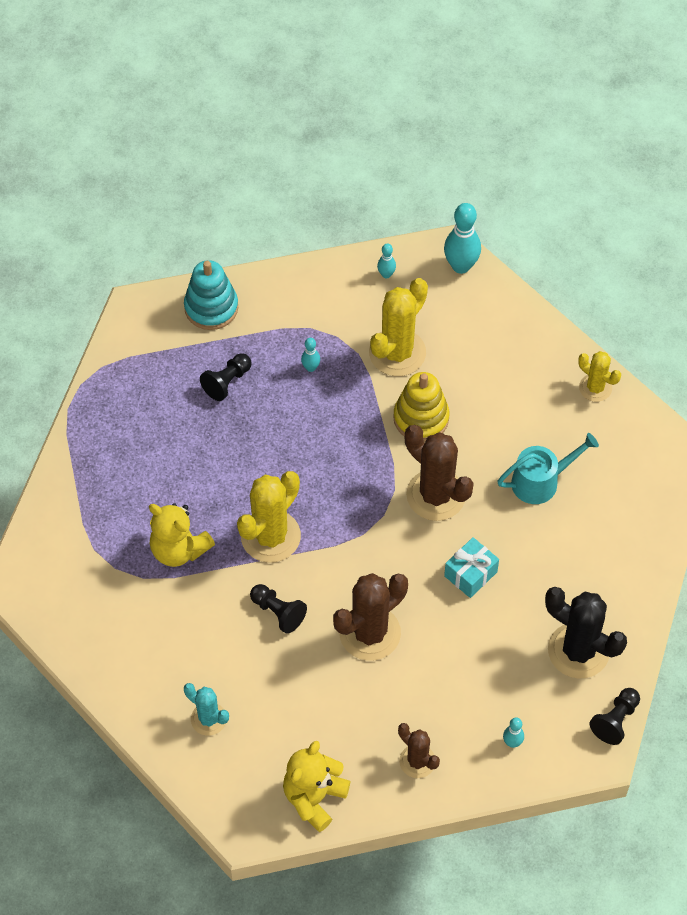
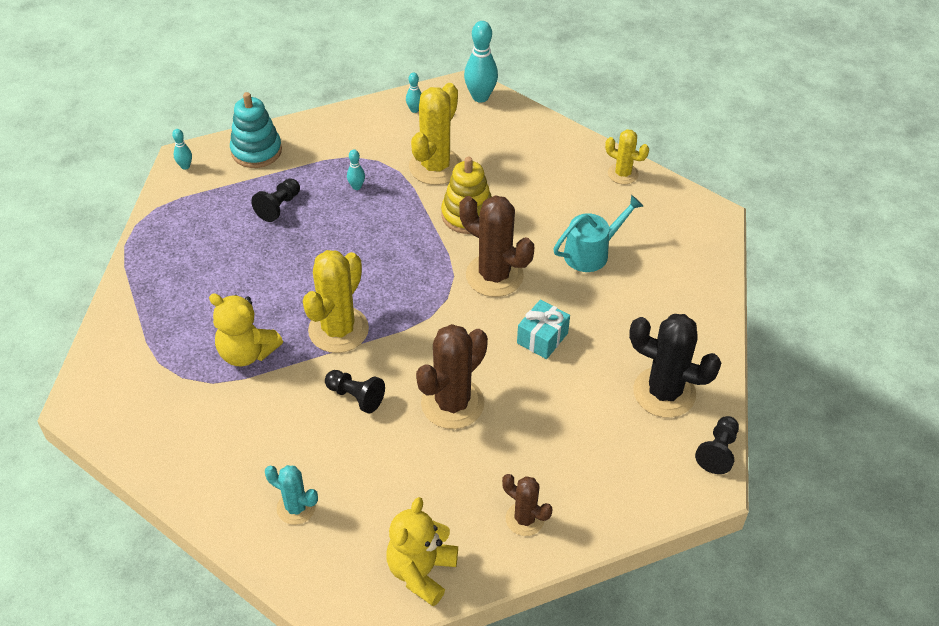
camera: 10 degrees left, 10 degrees down
(512, 742) = (619, 487): turquoise bowling pin -> turquoise bowling pin (185, 166)

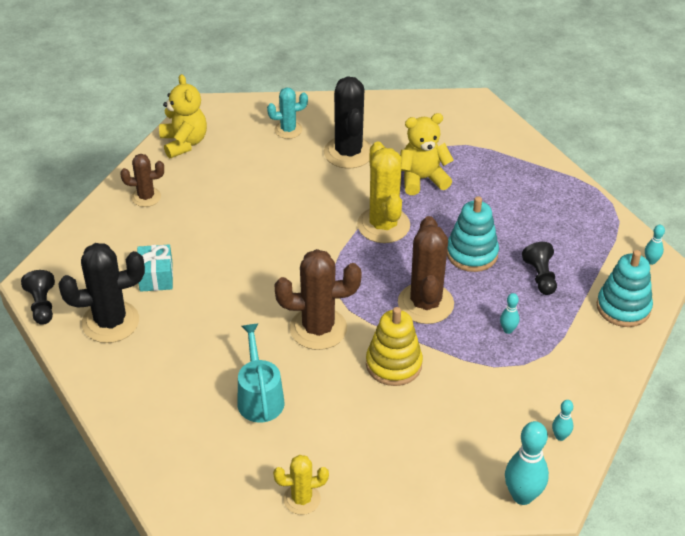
camera: 140 degrees right, 5 degrees down
(273, 432) = (348, 153): none -> black cactus
(302, 257) = (472, 254): none -> turquoise stacking toy
(355, 396) = (322, 197): black pawn -> none
(435, 167) = (471, 391): yellow cactus -> none
(452, 403) = (255, 229): brown cactus -> brown cactus (425, 303)
(542, 338) = (235, 305): turquoise gift -> turquoise gift (156, 277)
(591, 253) = (259, 397): turquoise watering can -> turquoise watering can turned 150 degrees clockwise

